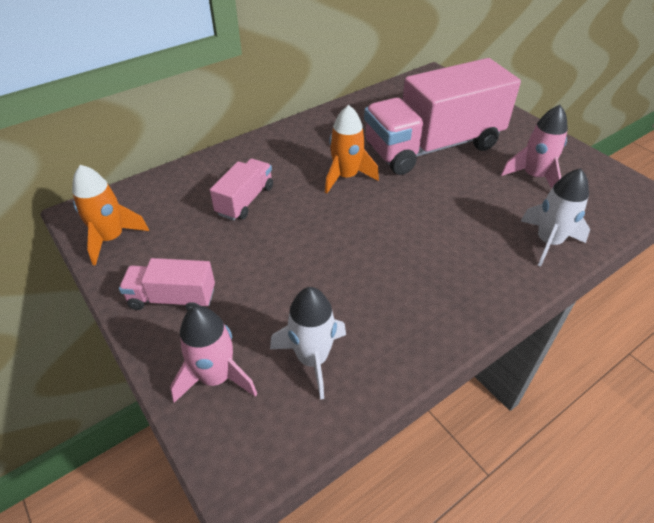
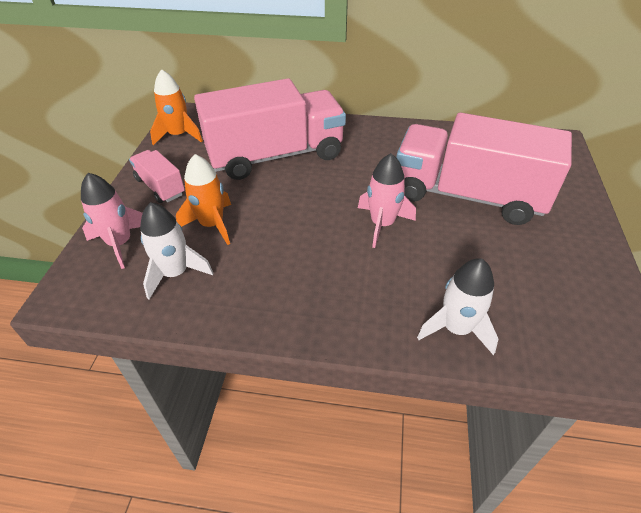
camera: 45 degrees right, 0 degrees up
(245, 200) = (275, 155): pink truck -> pink truck, size x2.18
(346, 177) = (363, 178): orange rocket -> orange rocket (212, 224)
(534, 176) = (529, 272): pink rocket -> pink rocket (382, 224)

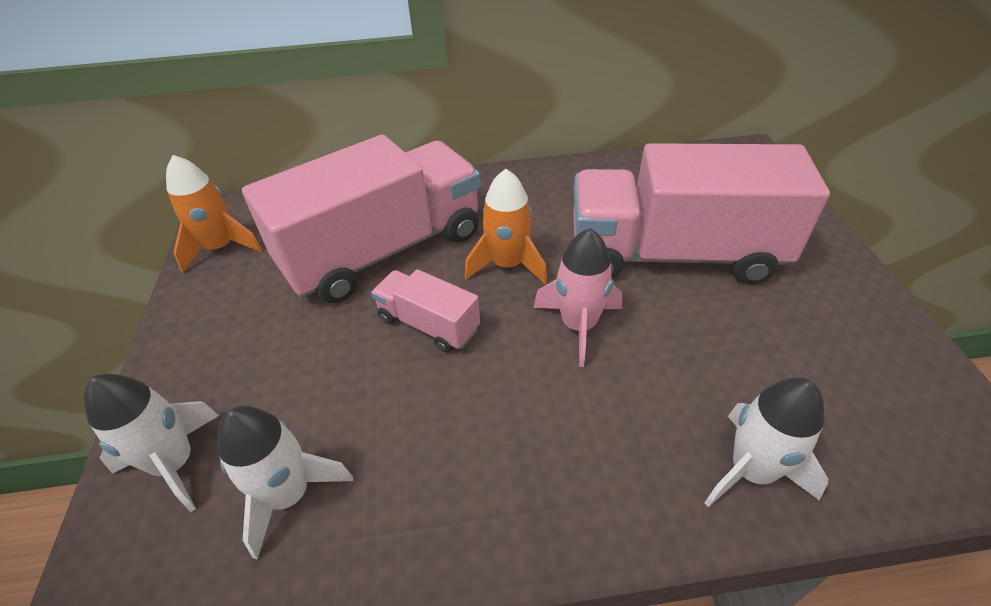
camera: 15 degrees left, 0 degrees up
(120, 243) = (175, 463): pink rocket -> white rocket
(160, 187) = (216, 342): pink truck -> pink truck (428, 324)
(212, 224) = (322, 389): orange rocket -> orange rocket (508, 265)

